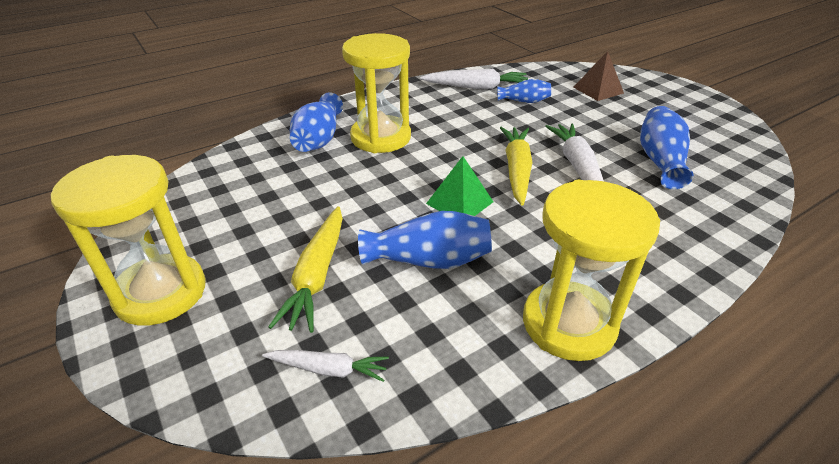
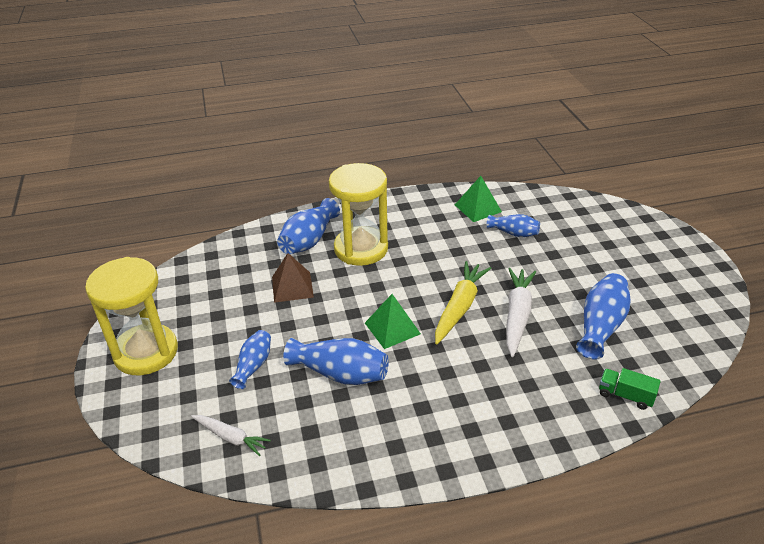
camera: 20 degrees right, 0 degrees up
(317, 275) = (253, 365): yellow carrot -> blue vase
(476, 87) = (477, 208): white carrot -> green pyramid
(568, 324) = (415, 452): yellow hourglass -> none
(598, 90) = (597, 233): brown pyramid -> brown pyramid (292, 287)
(731, 214) = (625, 395): none -> green truck

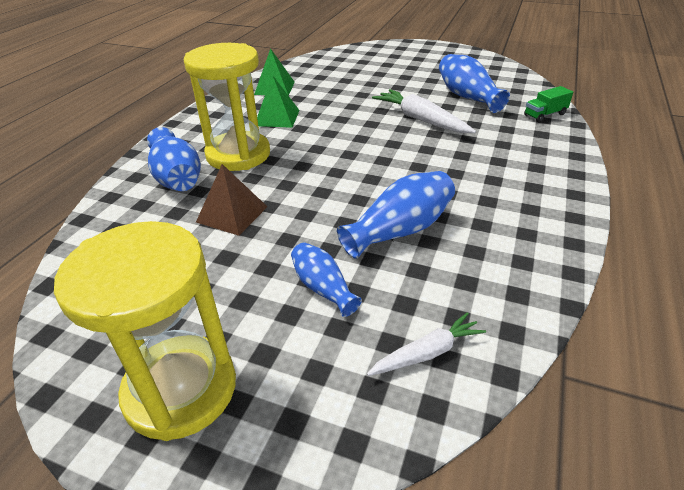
camera: 55 degrees left, 0 degrees up
(392, 328) = (369, 178): green pyramid -> green pyramid (277, 118)
(459, 307) = (382, 138): yellow carrot -> none
(514, 233) = (326, 87): blue vase -> none

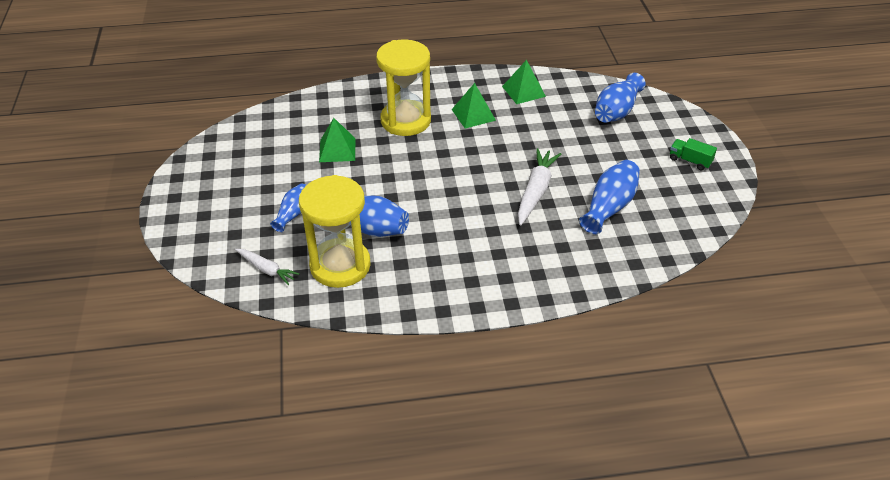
camera: 60 degrees right, 5 degrees up
(177, 178) = (359, 109): blue vase -> blue vase (616, 111)
(181, 389) = (202, 195): yellow hourglass -> yellow hourglass (340, 265)
(232, 214) = (337, 150): brown pyramid -> green pyramid
(545, 115) = (614, 266): green truck -> green truck (690, 161)

